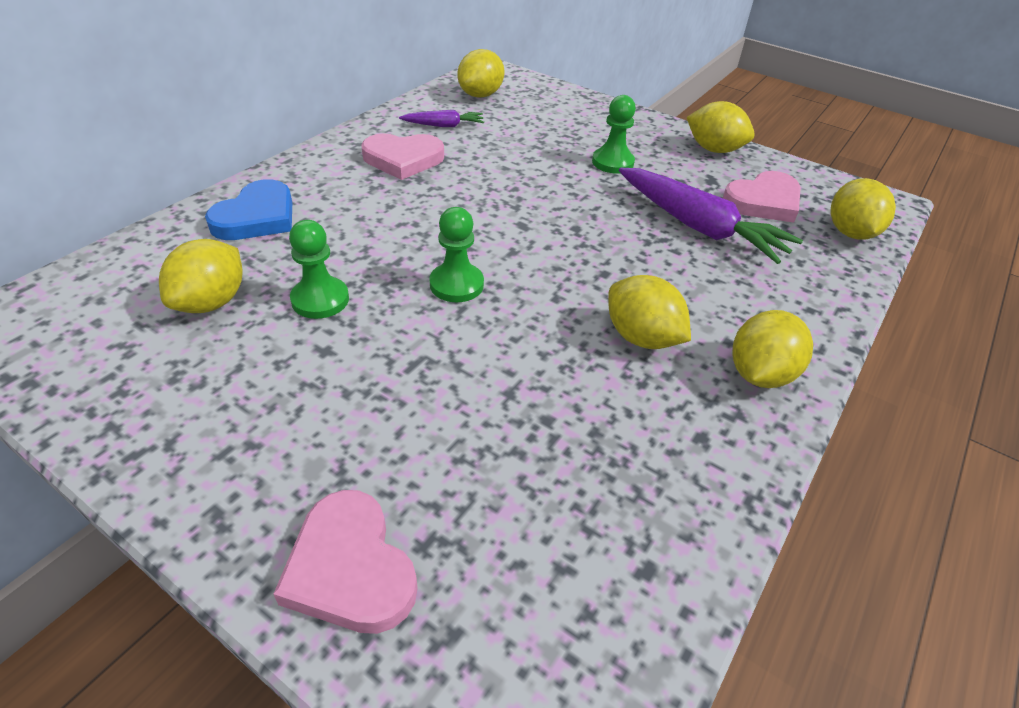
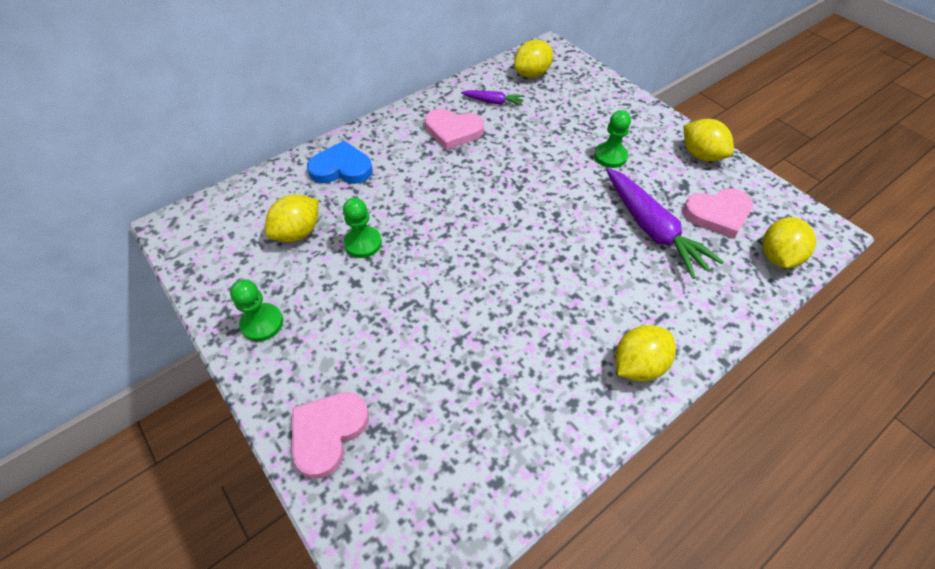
camera: 20 degrees right, 10 degrees up
(257, 217) = (341, 168): blue heart -> blue heart turned 135 degrees counterclockwise
(350, 568) = (328, 433): pink heart -> pink heart turned 45 degrees clockwise
(456, 284) = (454, 248): green pawn -> green pawn (262, 323)
(641, 337) = (565, 317): yellow lemon -> none

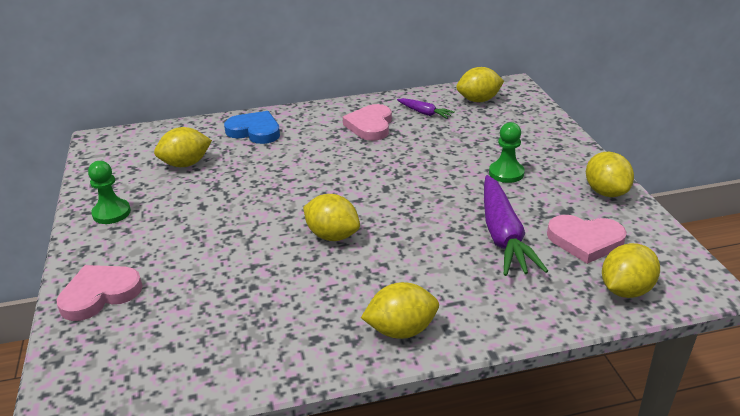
camera: 25 degrees right, 20 degrees down
(363, 243) = (230, 182): green pawn -> none
(453, 131) = (370, 126): pink heart -> pink heart turned 60 degrees clockwise
(508, 278) = (332, 236): none -> yellow lemon

